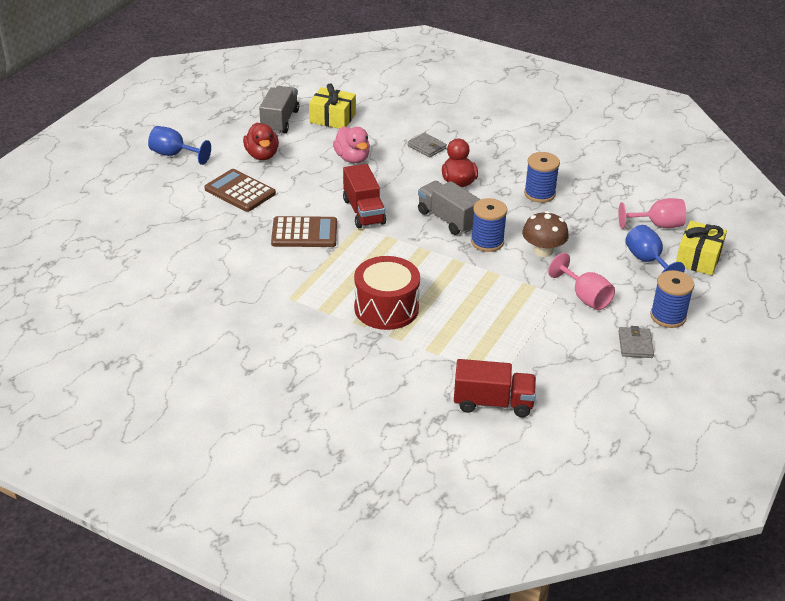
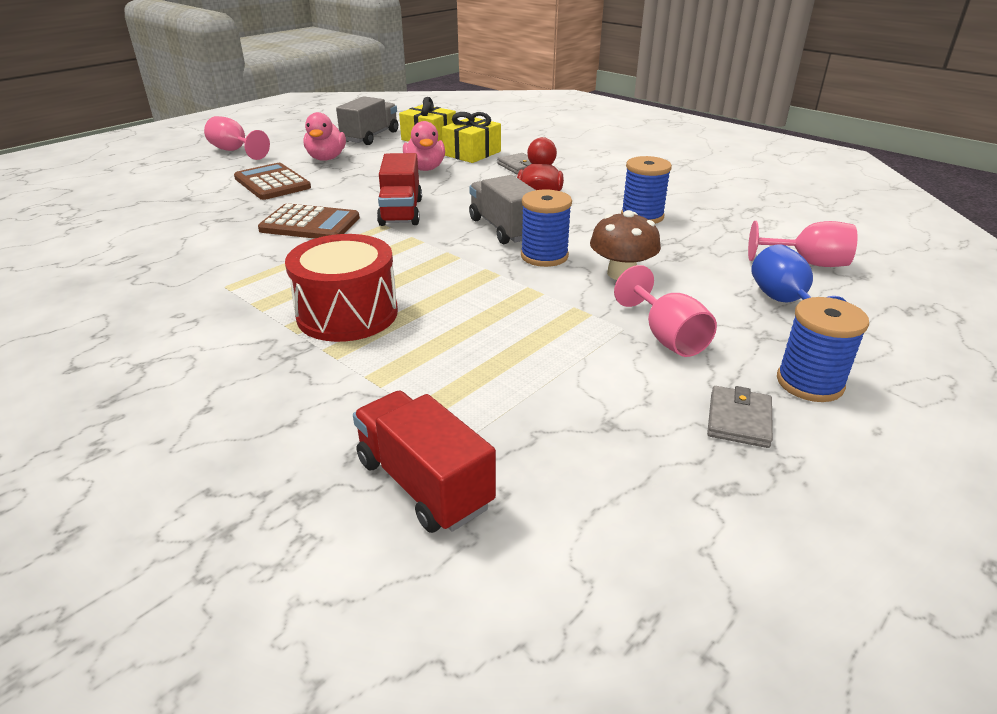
camera: 15 degrees right, 5 degrees down
(174, 155) = (235, 151): blue goblet -> pink goblet
(262, 155) = (326, 158): red duck -> pink duck
(493, 403) = (424, 483): red truck -> red truck turned 150 degrees counterclockwise
(698, 258) = (872, 308): yellow gift -> yellow gift (472, 153)

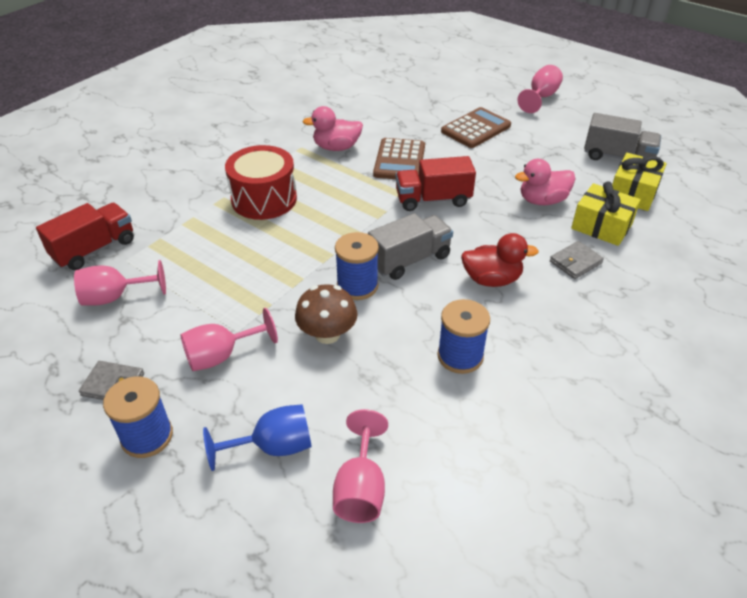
camera: 85 degrees right, 10 degrees up
(326, 158) = (544, 143): pink duck -> pink duck (336, 147)
(558, 440) = (115, 297): none -> pink goblet

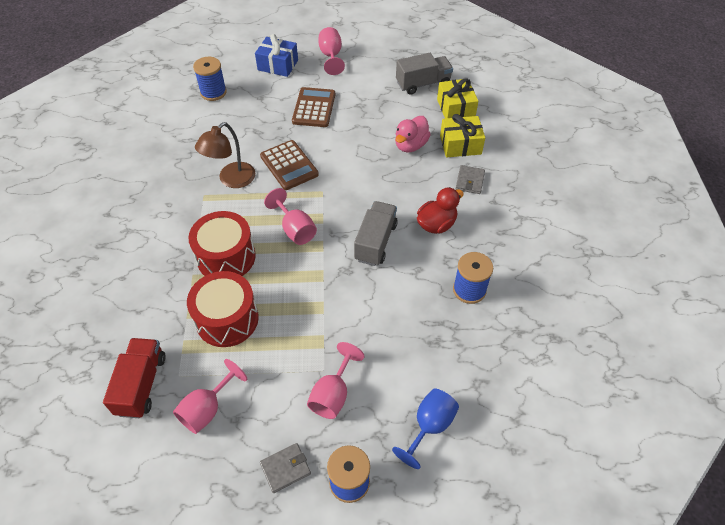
camera: 40 degrees left, 10 degrees up
(209, 243) = (227, 319): none -> red drum
(327, 334) = (381, 330): brown mushroom -> none
(336, 147) = (231, 180): pink duck -> brown lamp
(357, 286) = (363, 283): blue spool -> blue spool (213, 92)
(361, 488) = (499, 411): pink goblet -> pink goblet (295, 229)
(433, 199) = (344, 185): red truck -> none
(479, 84) = (278, 65): none -> blue gift

